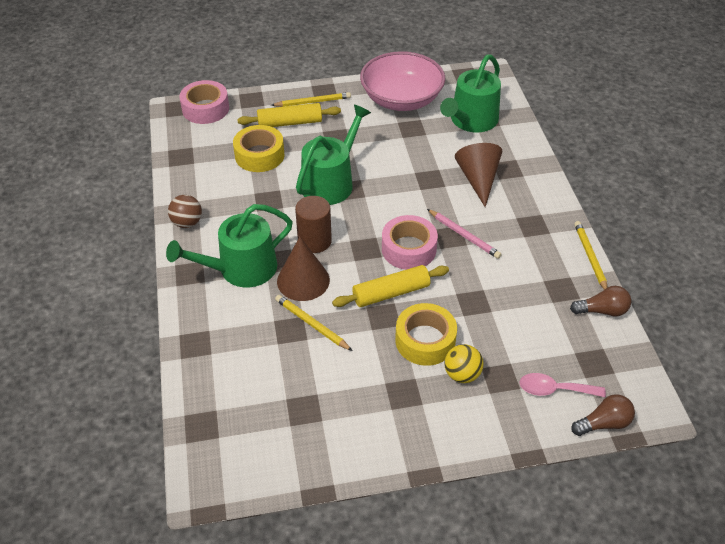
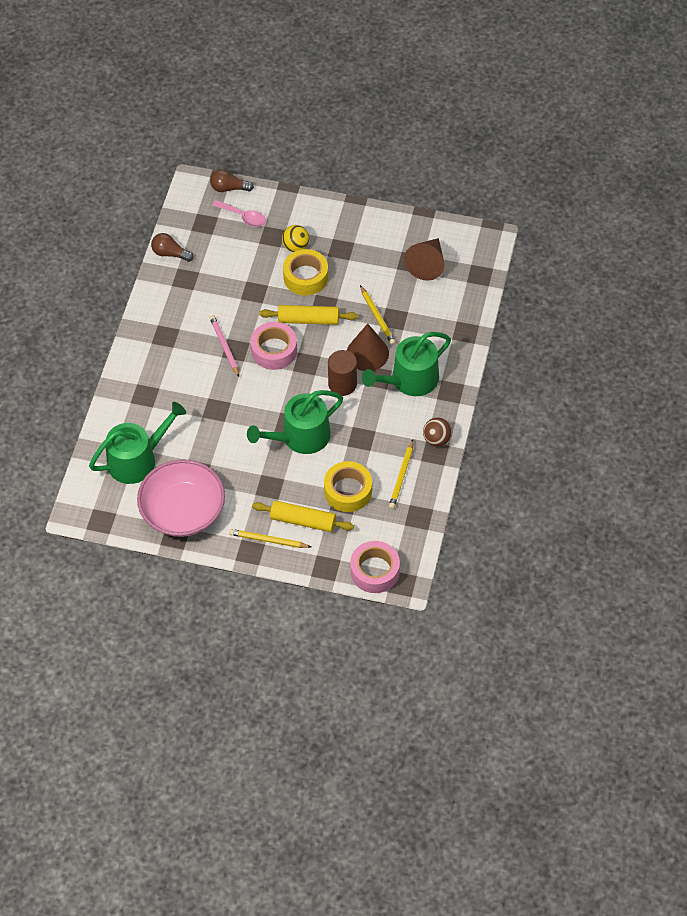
camera: 155 degrees left, 10 degrees up
(241, 269) = (410, 380): green watering can -> green watering can turned 150 degrees clockwise
(478, 179) = (176, 393): brown cone -> brown cone (427, 264)
(590, 257) = (144, 294): yellow pencil -> yellow pencil (401, 476)

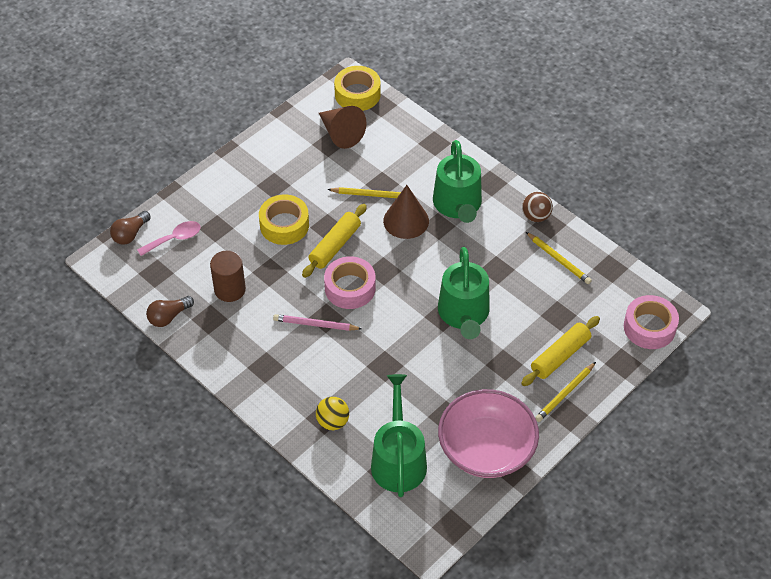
camera: 60 degrees left, 5 degrees down
(296, 247) = (243, 216): yellow ball -> yellow ball (333, 422)
(342, 384) = (427, 255): brown cylinder -> brown cylinder (230, 289)
(348, 491) = (549, 306): yellow tape -> yellow tape (357, 94)

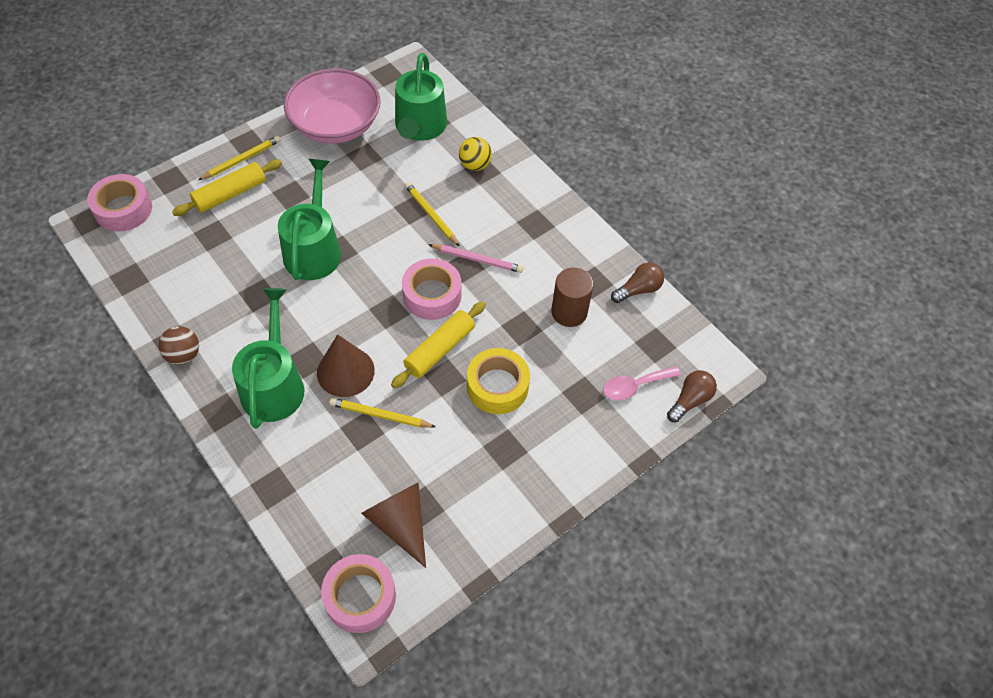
camera: 175 degrees left, 5 degrees up
(357, 94) = (360, 597): yellow tape -> pink tape
(558, 260) = (182, 296): yellow pencil -> yellow pencil (431, 215)

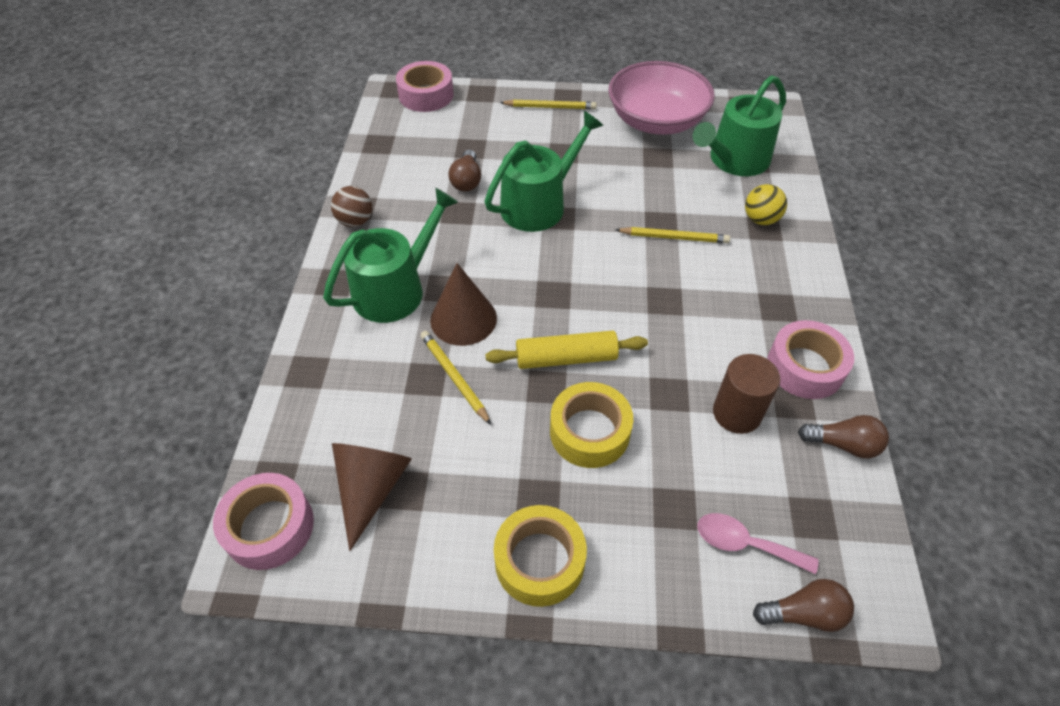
camera: 45 degrees right, 5 degrees down
(230, 194) = (515, 126): yellow rolling pin -> none
(238, 264) = (467, 180): none -> brown light bulb
(431, 215) = (674, 237): yellow pencil -> yellow pencil turned 90 degrees clockwise
(432, 295) = (607, 305): pink tape -> pink tape (805, 367)
(477, 259) = (683, 302): pink pencil -> none
(539, 482) = (539, 561): none -> yellow tape

